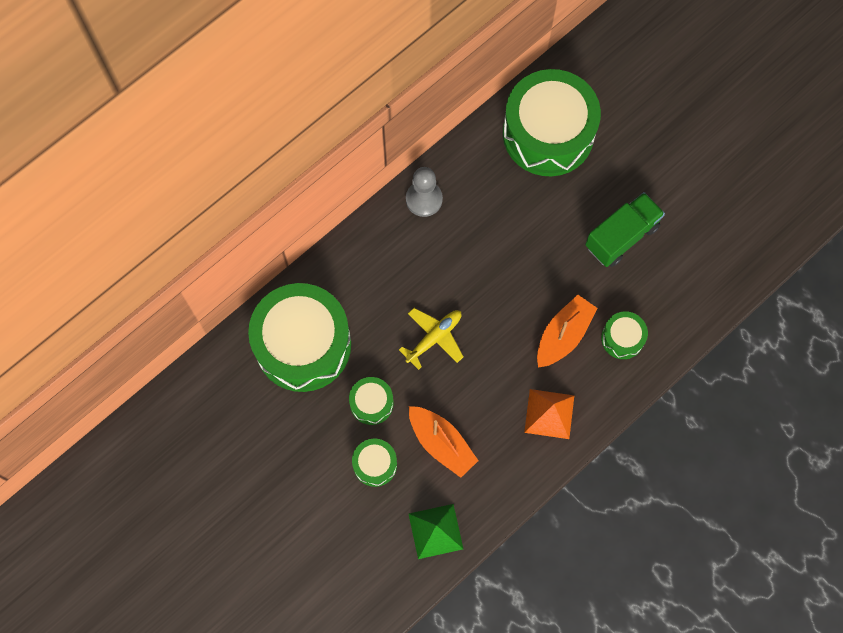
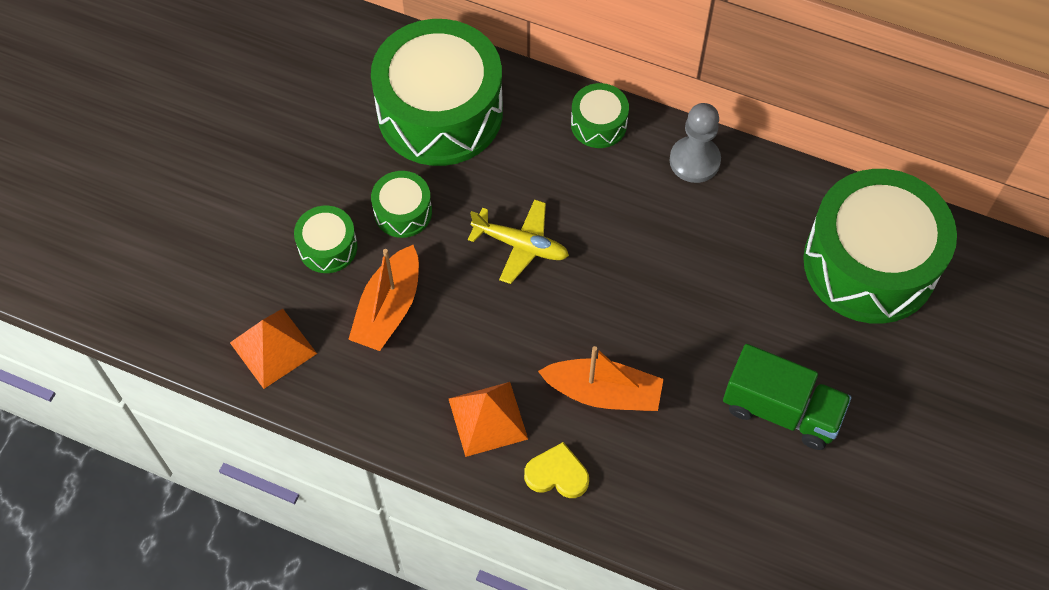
camera: 65 degrees right, 10 degrees down
(435, 531) = (273, 348): green pyramid -> orange pyramid
(605, 388) = (557, 474): none -> yellow heart
(622, 338) = (638, 468): green drum -> green drum (598, 124)

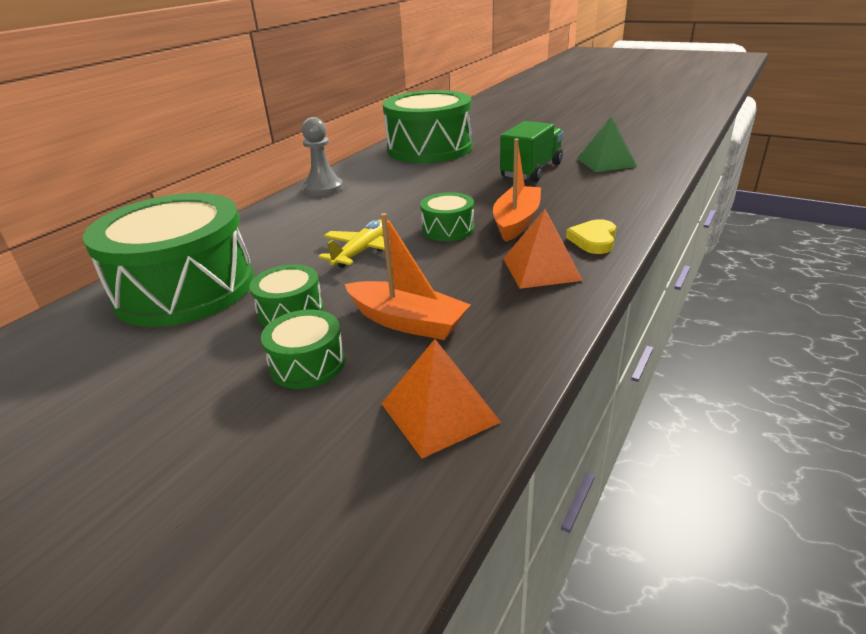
camera: 80 degrees left, 30 degrees down
(598, 124) = (264, 218): green drum -> green drum (448, 229)
(827, 514) = (606, 162): none -> green pyramid

